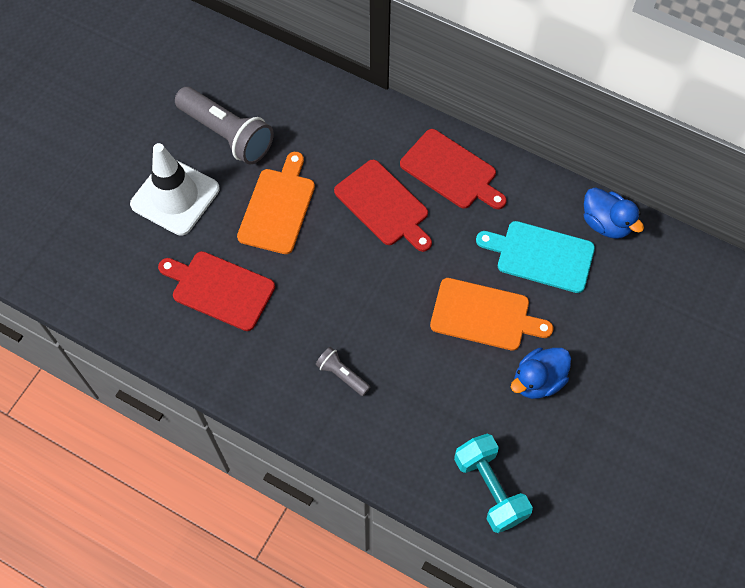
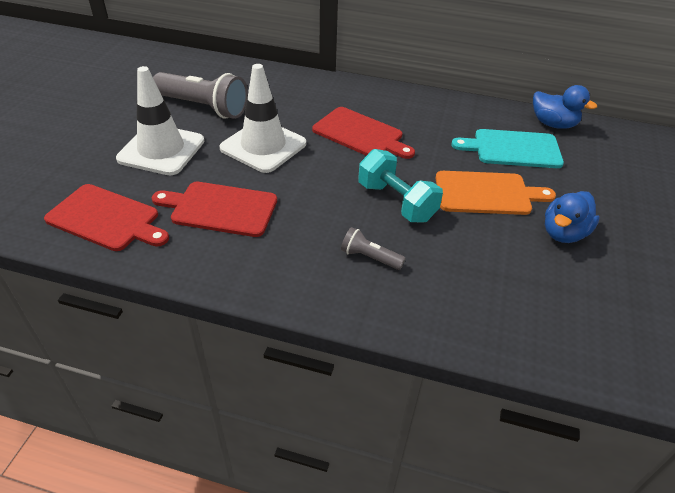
camera: 15 degrees left, 20 degrees down
(277, 207) = (263, 146): orange cutting board -> white traffic cone
(451, 171) = (409, 108): red cutting board -> red cutting board (106, 219)
(490, 488) = (572, 331): turquoise dumbbell -> turquoise dumbbell (396, 202)

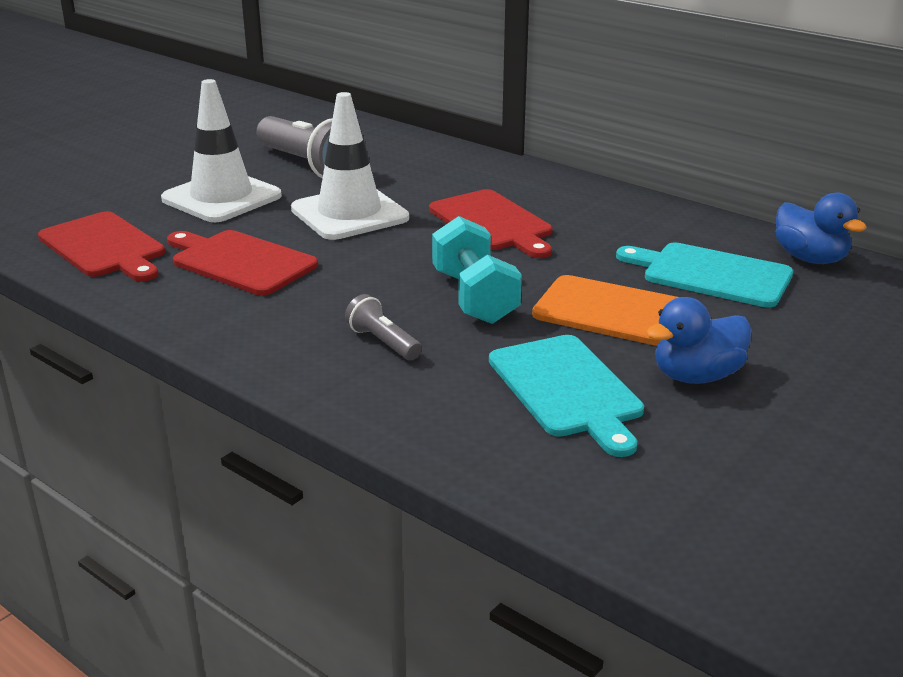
camera: 25 degrees right, 15 degrees down
(505, 265) = (567, 389): none -> turquoise cutting board

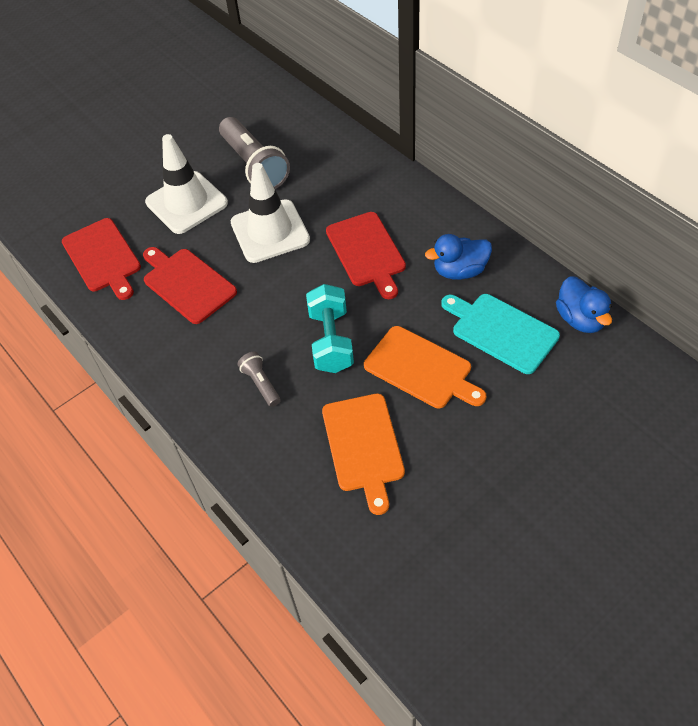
camera: 15 degrees right, 25 degrees up
(567, 389) = (363, 446): turquoise cutting board -> orange cutting board
(696, 376) = (450, 443): blue duck -> blue duck (460, 271)

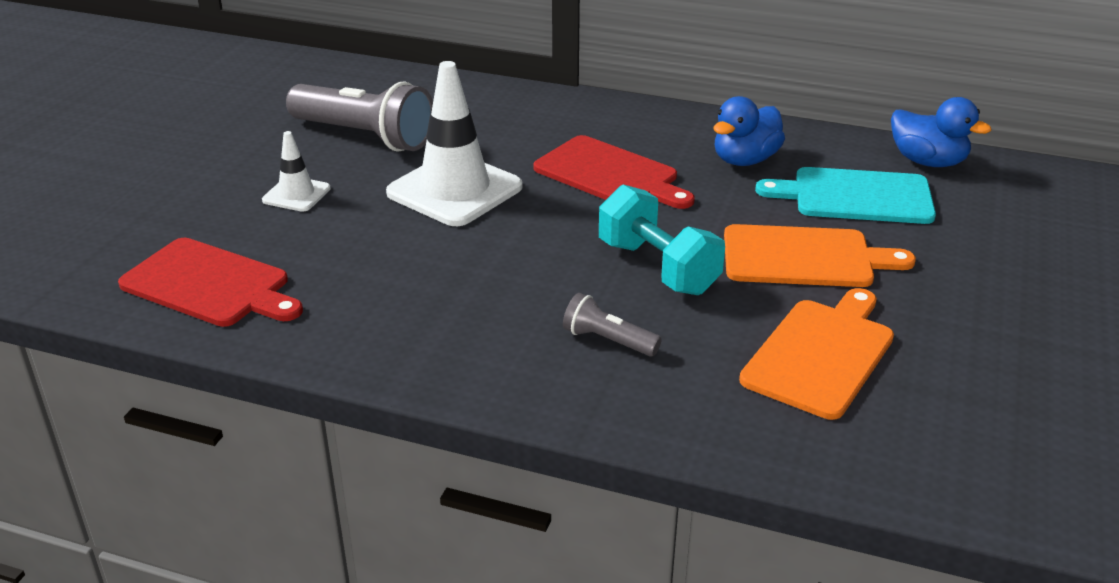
camera: 35 degrees left, 20 degrees down
(186, 203) = (296, 194): white traffic cone -> white traffic cone, size x0.51
(187, 284) = (382, 273): red cutting board -> none
(363, 446) = (820, 354): orange cutting board -> orange cutting board turned 105 degrees counterclockwise

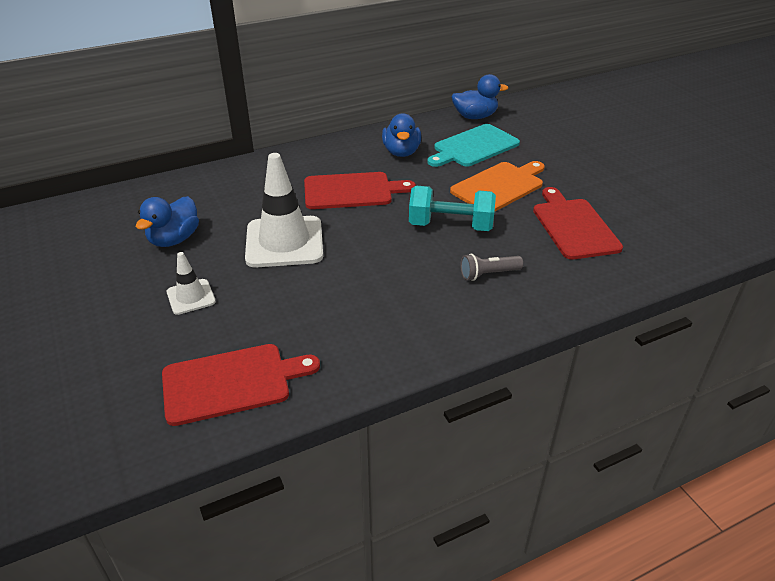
camera: 45 degrees left, 5 degrees up
(365, 136) = (174, 239): grey flashlight -> blue duck
(820, 354) = (573, 226): orange cutting board -> red cutting board

